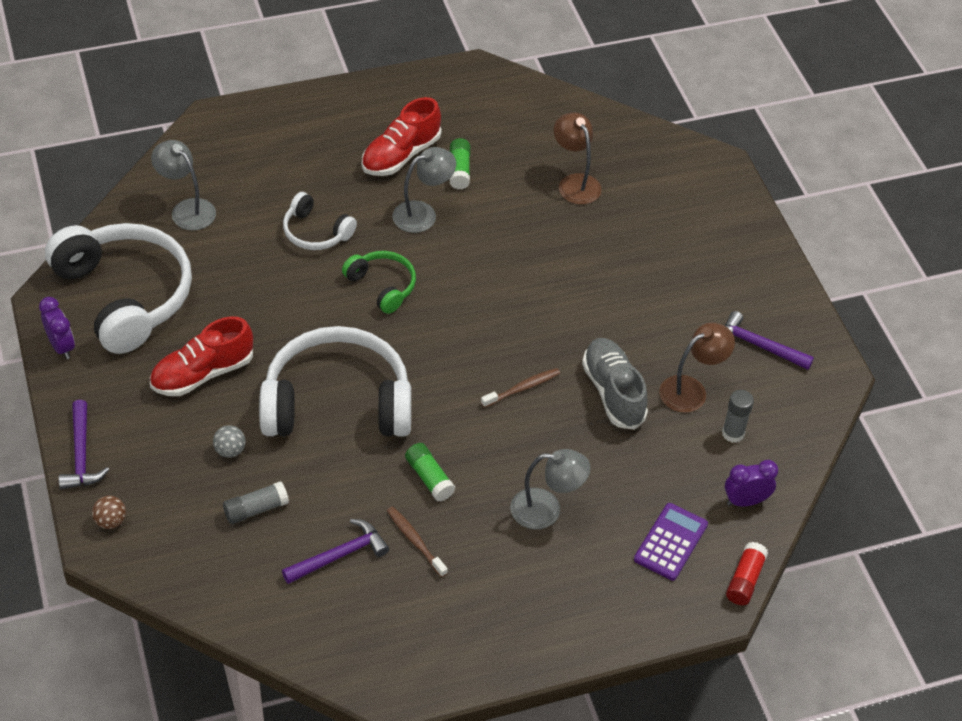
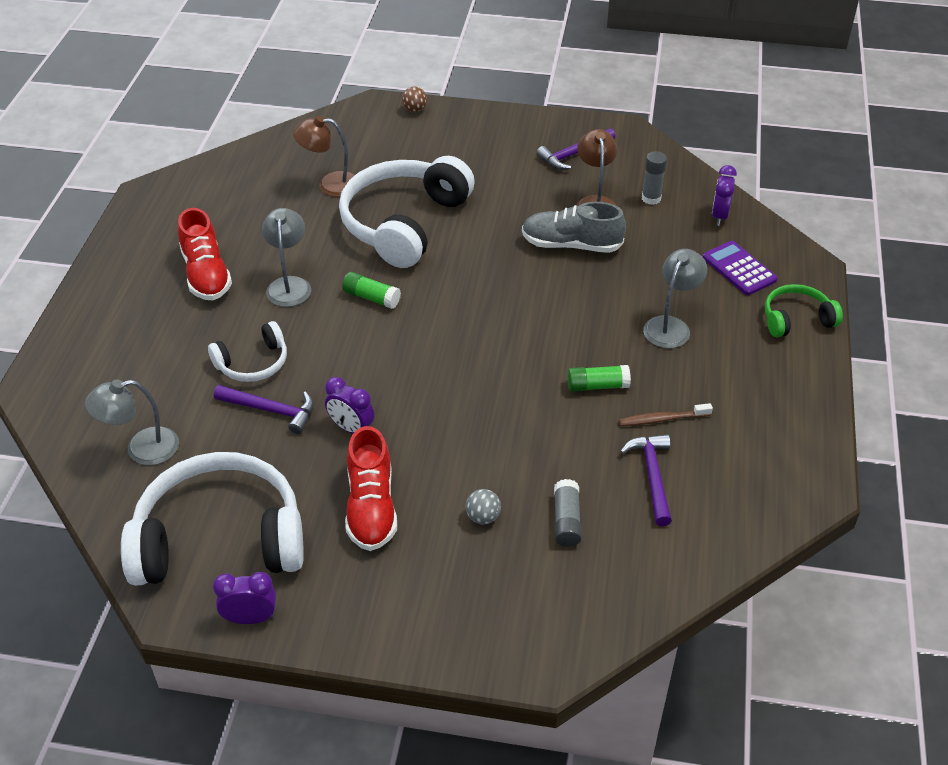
camera: 60 degrees left, 5 degrees down
(81, 454) = (413, 646): purple hammer -> purple hammer (271, 410)
(111, 521) = (517, 646): brown ball -> brown ball (414, 110)
(279, 326) = (351, 428): none -> purple clock
(337, 402) = (473, 418): white headphones -> white headphones (404, 223)
(382, 286) = (355, 340): green headphones -> green headphones (796, 319)
(459, 170) = (257, 245): green glue stick -> green glue stick (371, 298)
(522, 388) = (533, 294): brown toothbrush -> none
(745, 580) = (793, 244): red glue stick -> none

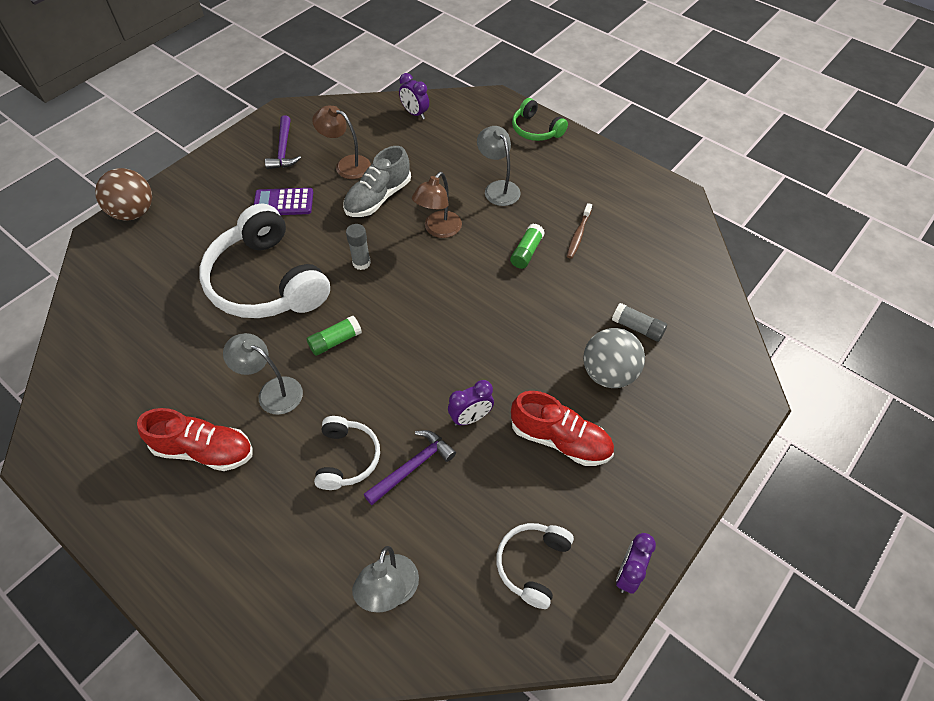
camera: 60 degrees left, 10 degrees up
(220, 538) = (532, 564): white headphones -> white headphones, size x0.49
(330, 184) = (171, 309): brown lamp -> brown lamp (438, 230)
(414, 110) = (134, 212): brown ball -> brown ball, size x2.07
(483, 517) = (608, 373): grey ball -> grey ball, size x2.07
(651, 198) = (368, 135): grey glue stick -> grey glue stick (361, 263)
(652, 476) = (624, 264): purple hammer -> none
(739, 269) = (471, 130): purple calculator -> purple calculator (283, 202)
(796, 319) = (535, 130): green headphones -> green headphones turned 60 degrees counterclockwise

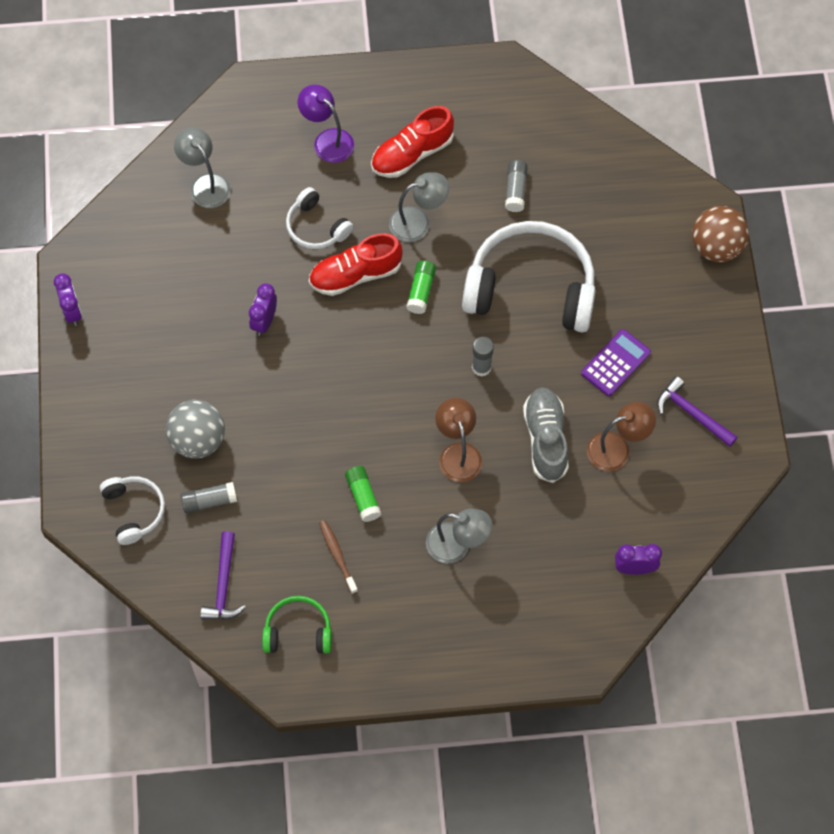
camera: 135 degrees right, 10 degrees up
(181, 352) = (515, 190): none -> grey glue stick
(245, 530) = (327, 140): none -> purple lamp
(413, 467) = (268, 258): purple hammer -> purple hammer (223, 585)
(532, 564) = (136, 268): white headphones -> white headphones (134, 511)
(535, 130) = (499, 655): green headphones -> green headphones (298, 631)
(560, 440) = (188, 359): red shoe -> red shoe (355, 275)

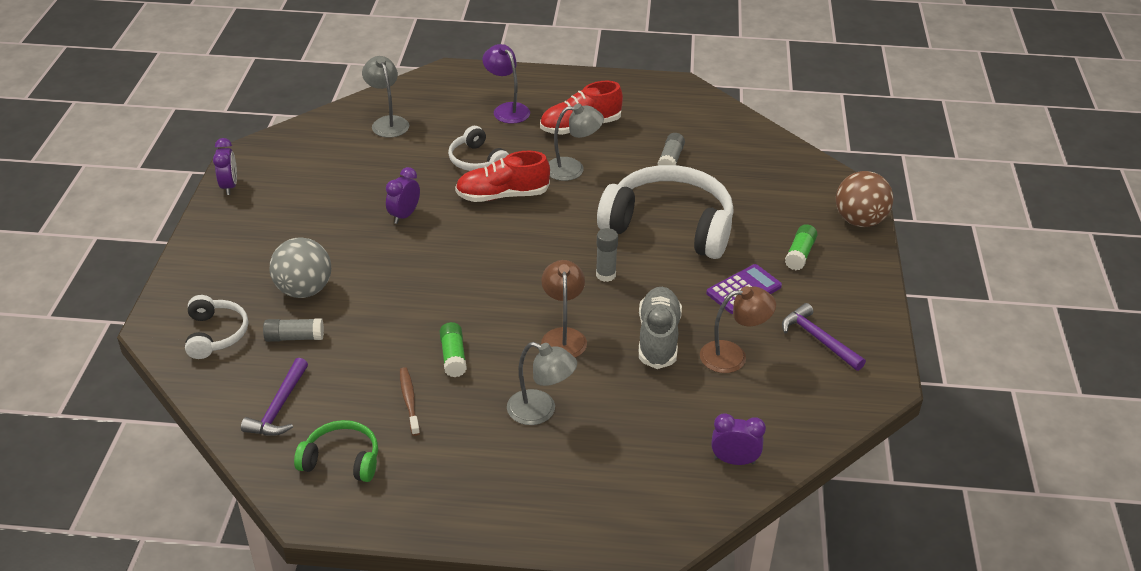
camera: 10 degrees right, 25 degrees down
(421, 291) = (561, 214): green glue stick -> green glue stick (800, 254)

